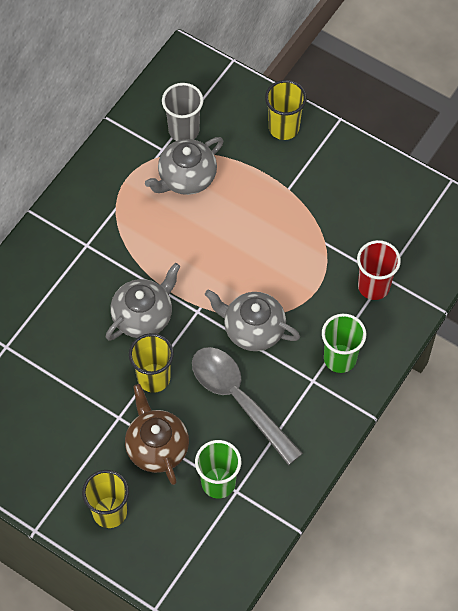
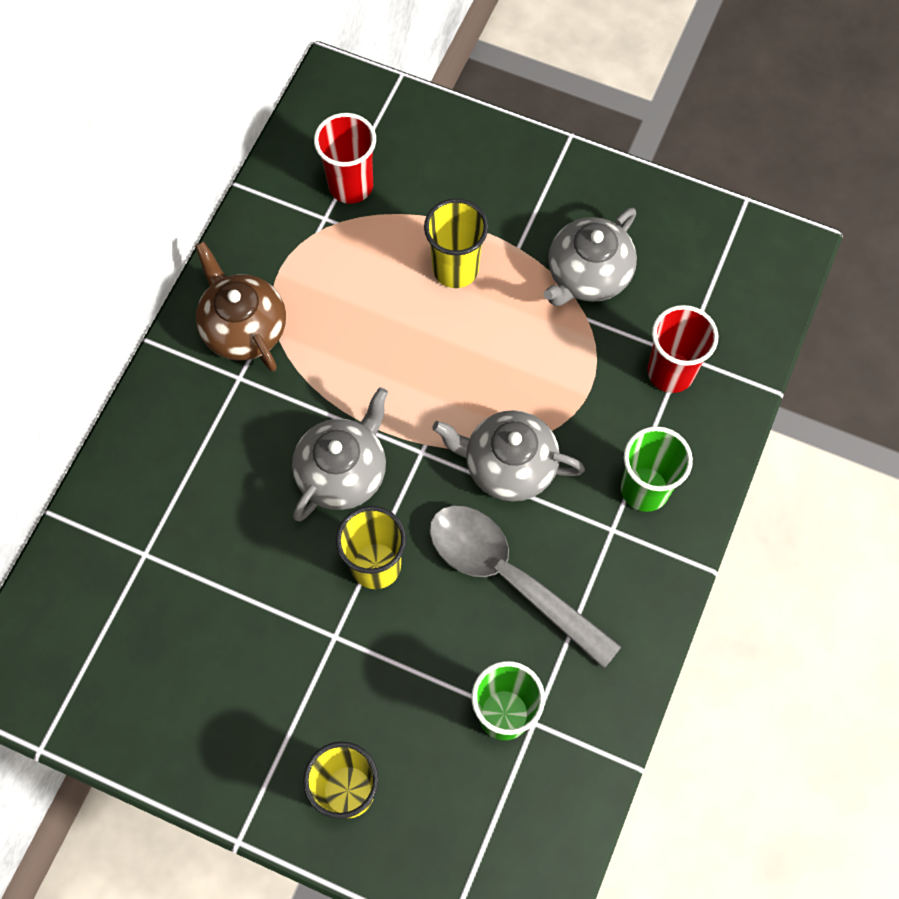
camera: 10 degrees left, 5 degrees up
(157, 446) = (400, 673): brown teapot -> brown teapot (243, 328)
(184, 130) = (351, 186): grey cup -> red cup
(186, 177) = (367, 254): grey teapot -> grey teapot (587, 275)
(284, 128) = (493, 160): yellow cup -> yellow cup (455, 269)

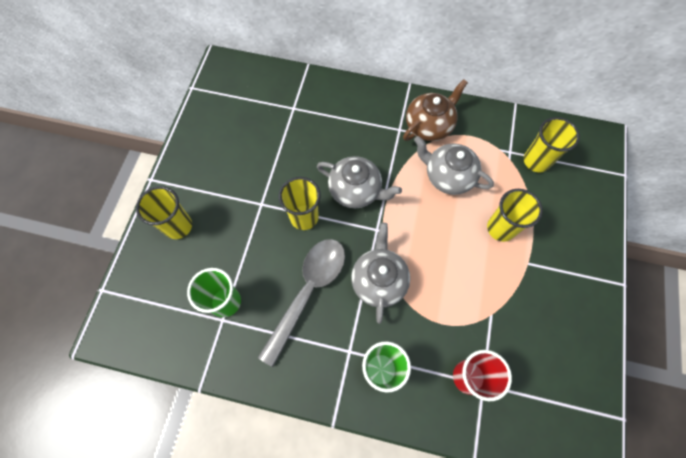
camera: 80 degrees right, 0 degrees up
(351, 186) = (536, 161): red cup -> yellow cup
(587, 275) = (523, 310): grey teapot -> grey teapot (448, 176)

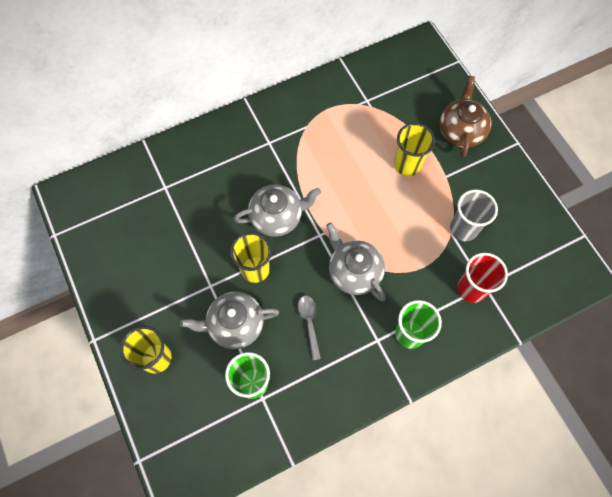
camera: 40 degrees left, 0 degrees up
(308, 292) = (309, 323): grey spoon -> grey spoon, size x0.49
(429, 125) = (289, 122): brown teapot -> brown teapot (461, 131)
(448, 176) = (337, 153): grey teapot -> grey teapot (235, 325)
(506, 320) = (463, 229): none -> grey cup
(536, 161) = (391, 94): yellow cup -> none

